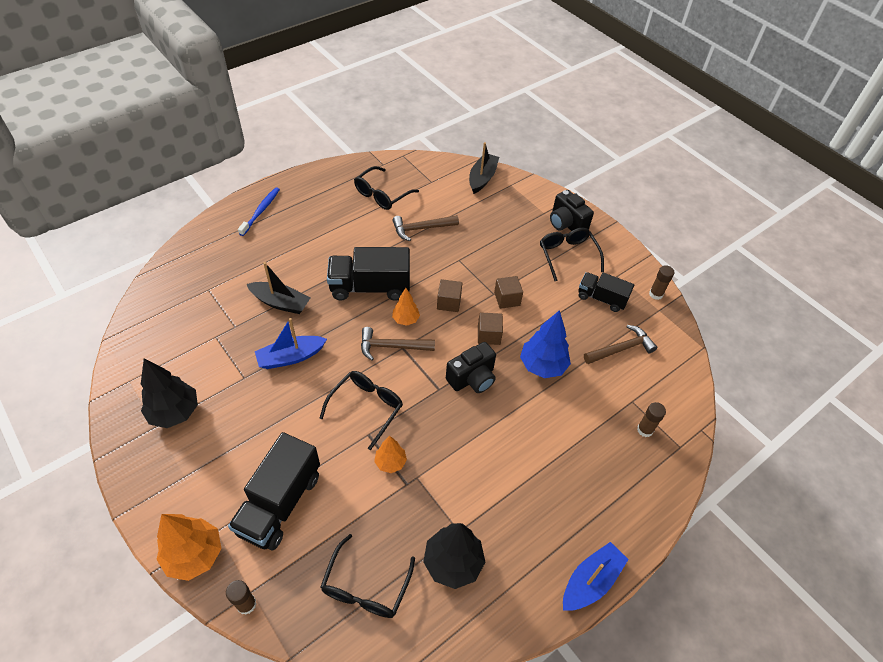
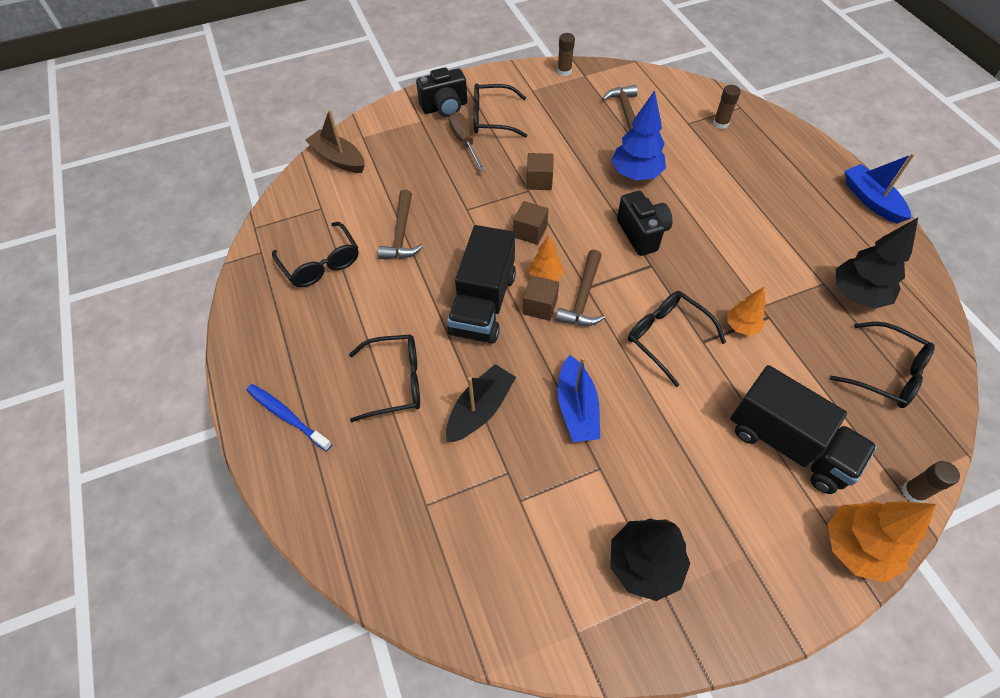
camera: 70 degrees left, 5 degrees up
(294, 254) = (395, 382): none -> black glasses
(482, 178) = (338, 159): black boat -> brown boat
(488, 335) = (586, 207): brown cube -> brown cube (540, 306)
(531, 244) = (464, 142): none -> brown screwdriver
(601, 298) = (559, 109): black truck -> none

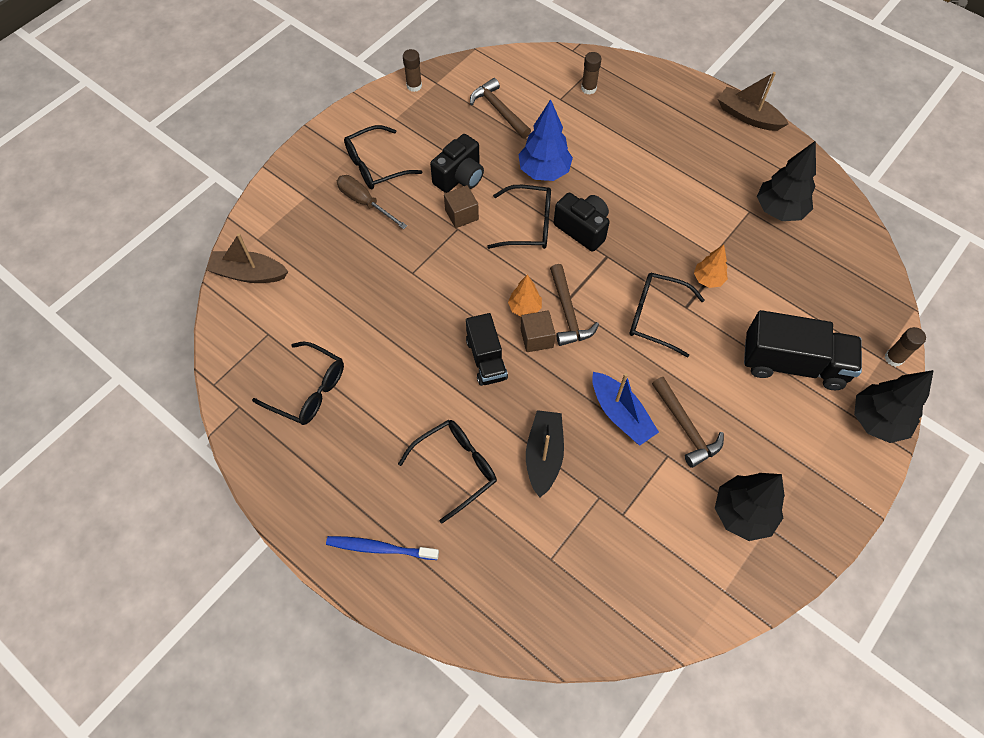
camera: 30 degrees left, 5 degrees up
(401, 234) = (367, 325): brown hammer -> brown hammer (686, 427)
(445, 107) = (320, 172): black camera -> black camera (460, 177)
(483, 304) = (486, 359): black truck -> black truck, size x0.62
(530, 232) = (484, 270): brown cube -> none
(856, 547) = (877, 421): orange tree -> black tree
(871, 200) = (748, 116): blue boat -> brown boat
(885, 372) = (831, 269): black glasses -> black glasses (528, 225)

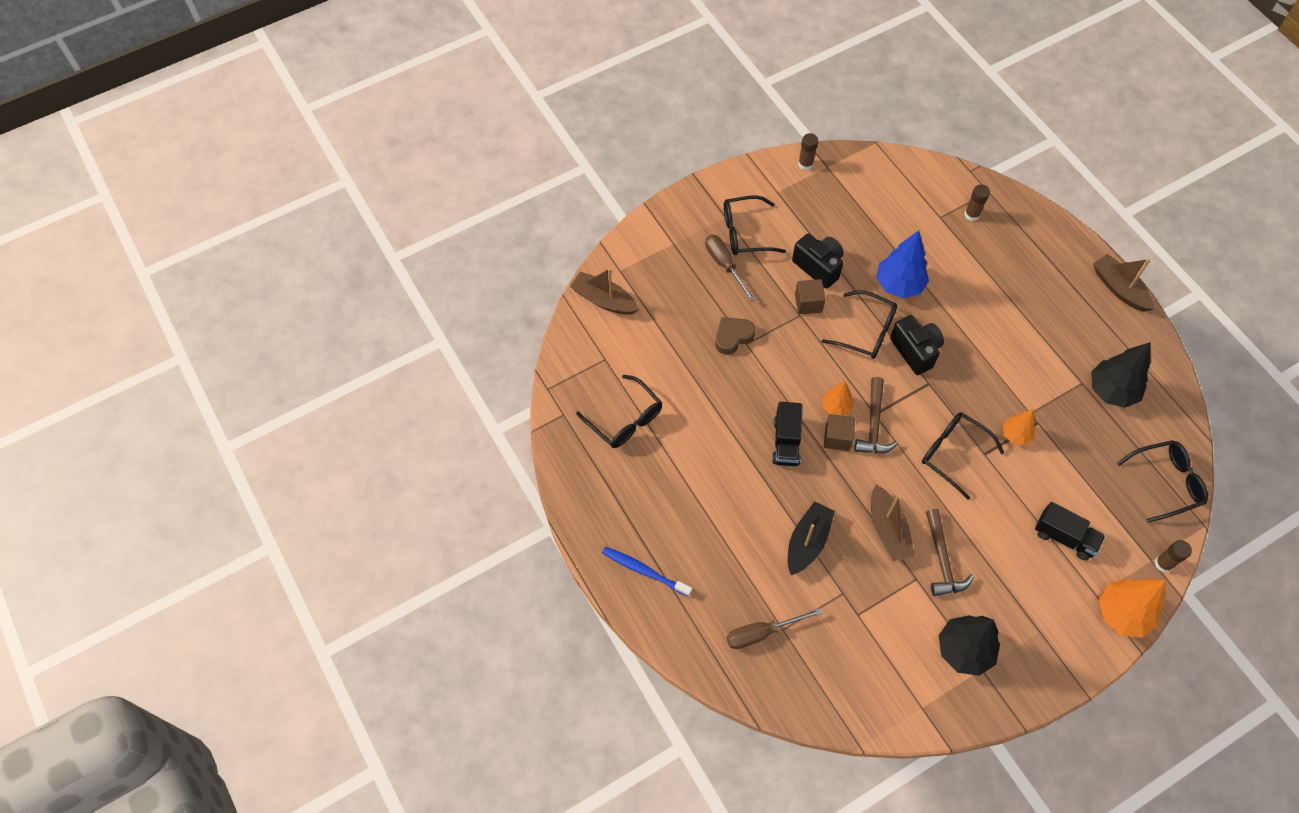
camera: 20 degrees right, 0 degrees up
(396, 270) = (733, 337): none -> brown heart
(455, 468) = (728, 527): black glasses -> black glasses (1165, 483)
(460, 177) = (818, 267): black camera -> black camera turned 105 degrees counterclockwise
(499, 110) = (877, 211): brown hammer -> none
(529, 571) = (761, 633): none -> brown screwdriver
(620, 414) = (888, 529): blue boat -> brown boat
(793, 363) = (1064, 537): black truck -> black truck, size x0.62
(877, 421) = (1122, 614): black tree -> orange tree

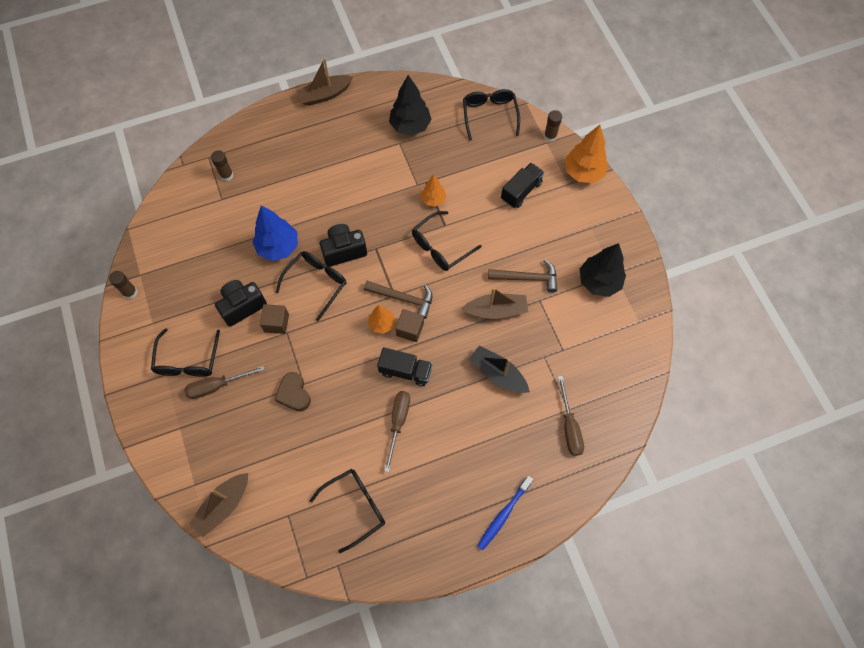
camera: 80 degrees left, 5 degrees up
(724, 445) = (398, 422): none -> brown screwdriver

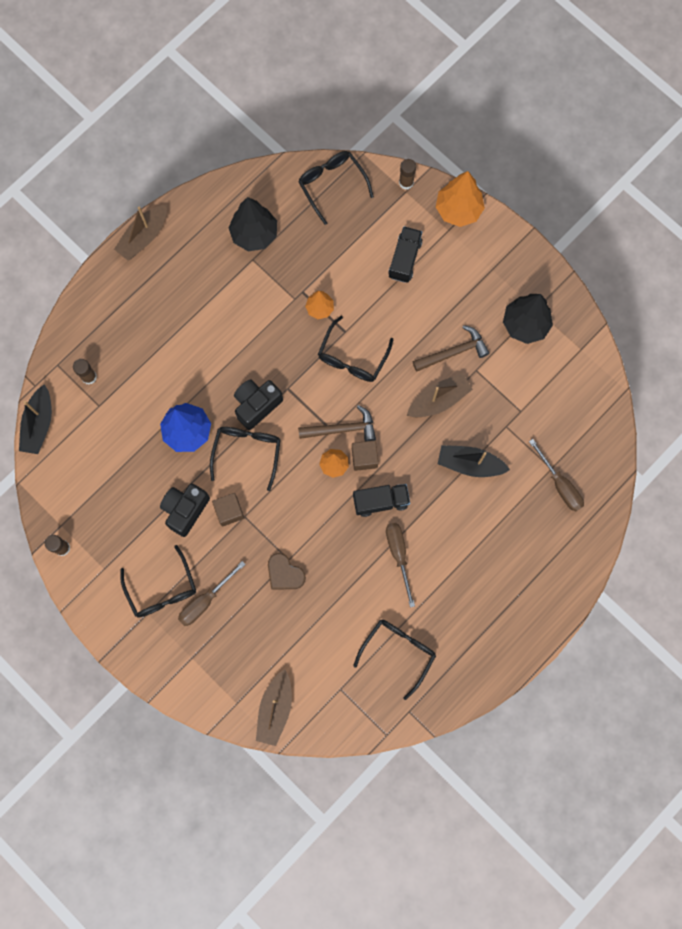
camera: 25 degrees left, 10 degrees up
(169, 193) = (39, 424): none -> black boat
(503, 515) = (536, 595): blue toothbrush -> none

